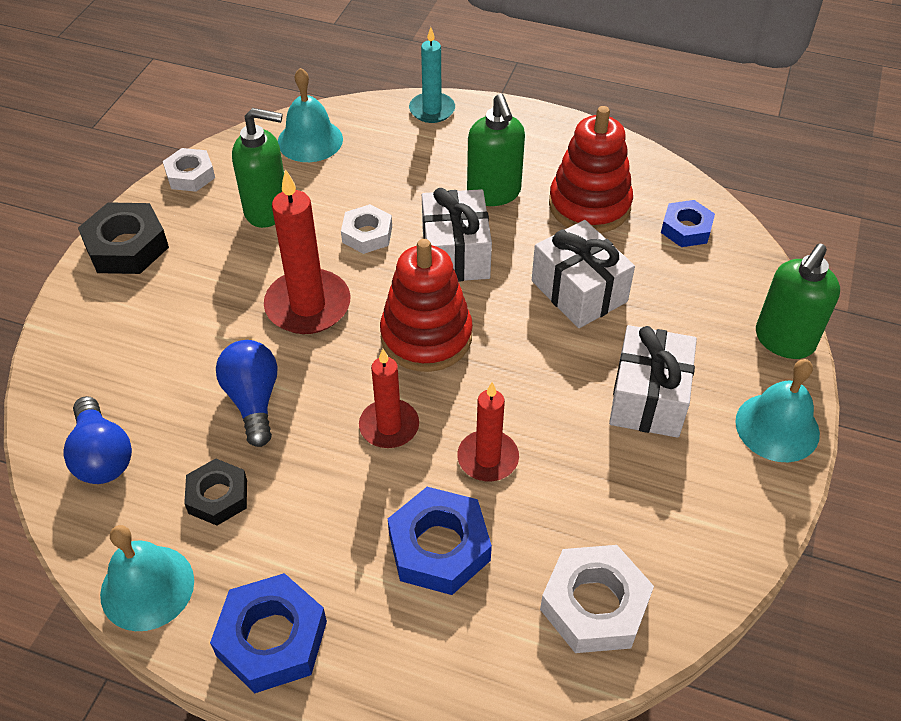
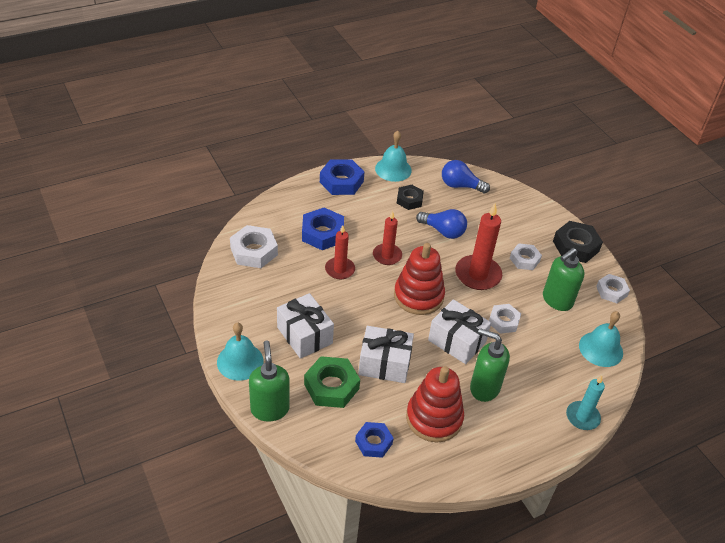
camera: 130 degrees right, 5 degrees down
(217, 279) = (524, 259): none -> white nut
(676, 312) = (331, 386): none -> green nut

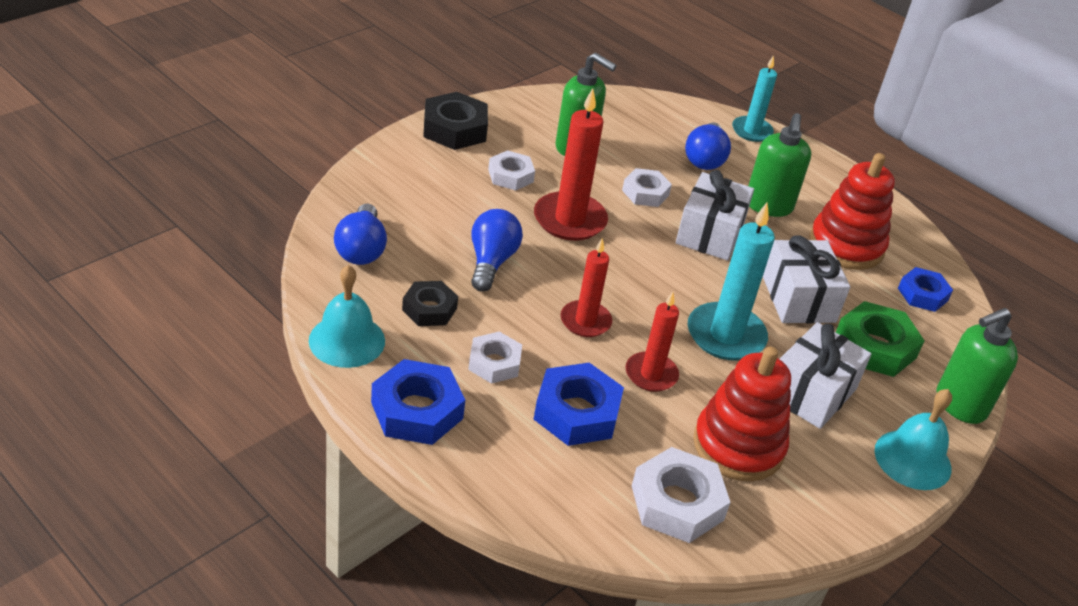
camera: 110 degrees left, 5 degrees down
(361, 313) = (725, 335): none -> turquoise candle
(418, 296) = (651, 277): red stacking toy -> red stacking toy (738, 446)
(543, 370) = (705, 159): none -> blue light bulb
(601, 349) = (638, 114): turquoise bell -> none
(611, 291) = (529, 102): white nut -> white nut (494, 363)

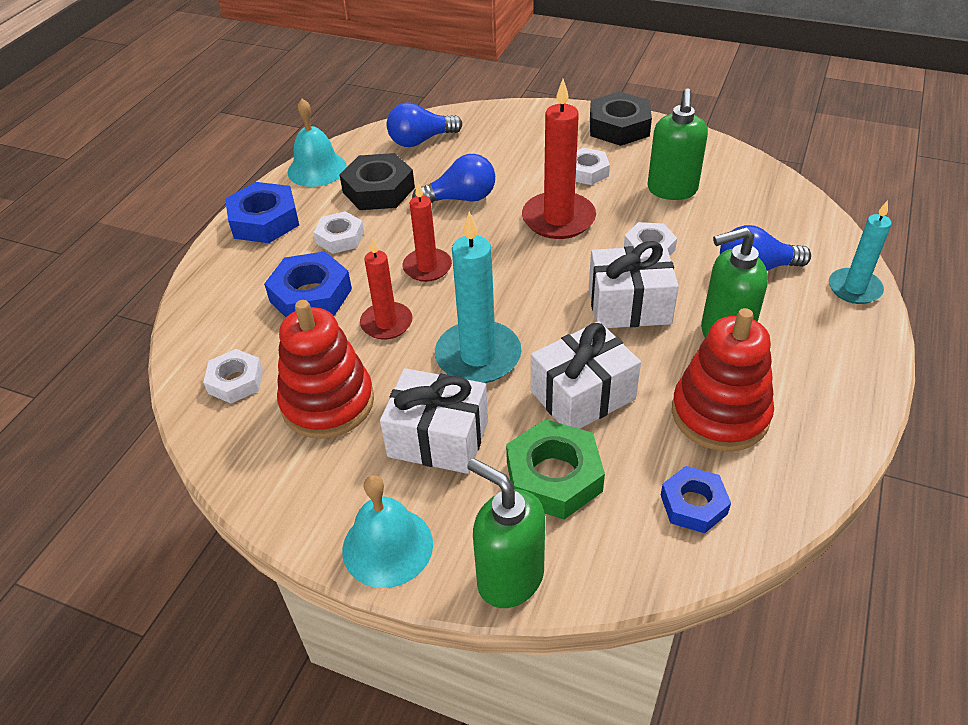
camera: 75 degrees right, 5 degrees up
(429, 309) = (378, 190): black nut -> black nut, size x1.55
(677, 503) = (235, 381): white nut -> white nut, size x0.64

